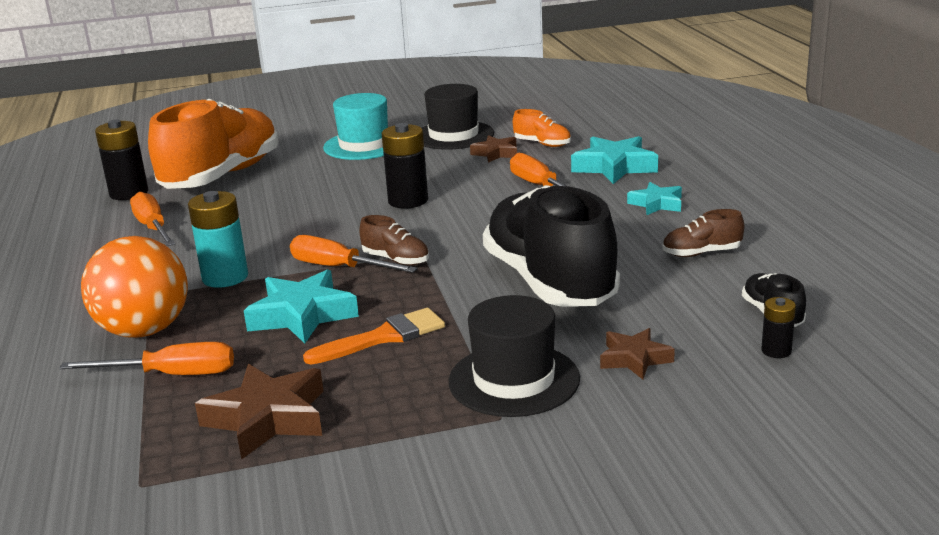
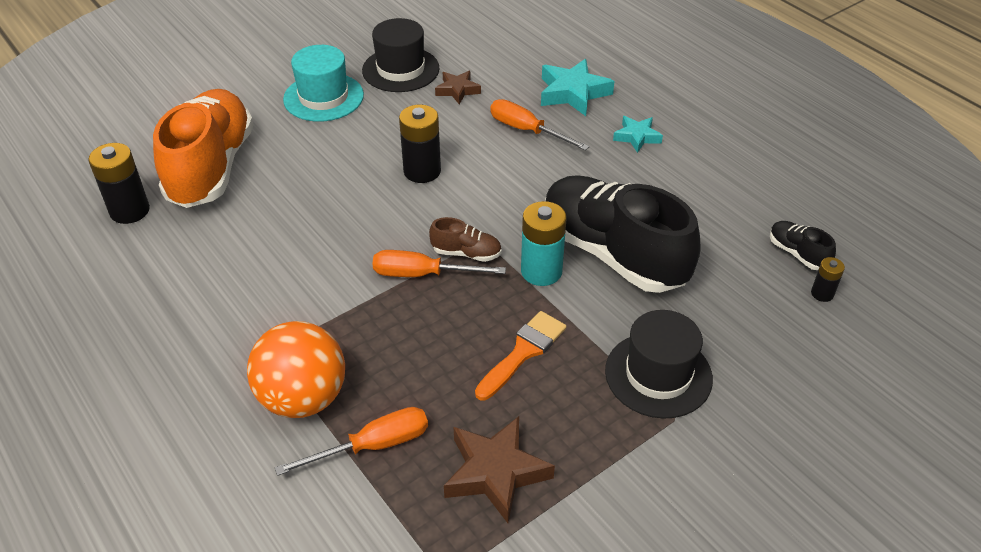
camera: 25 degrees left, 20 degrees up
(153, 228) = (198, 257): orange screwdriver -> none
(225, 277) = (326, 310): turquoise battery -> turquoise battery (541, 271)
(302, 315) = (434, 342): turquoise star -> none
(542, 144) = (491, 70): orange shoe -> none
(634, 359) = (731, 328): brown star -> none
(701, 253) = (707, 193): brown shoe -> none

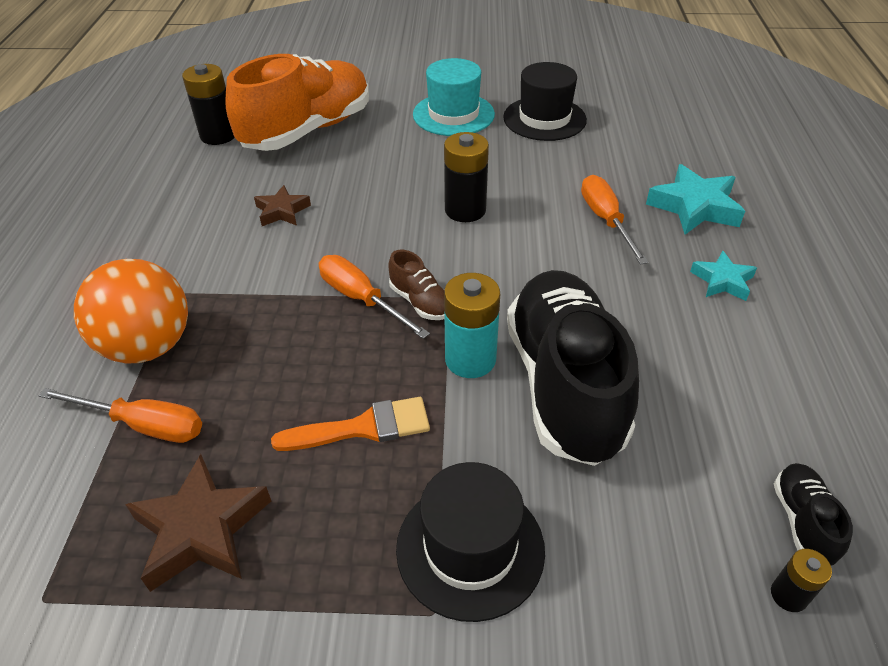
camera: 40 degrees right, 0 degrees up
(457, 90) = (577, 156): brown star -> brown star (282, 211)

